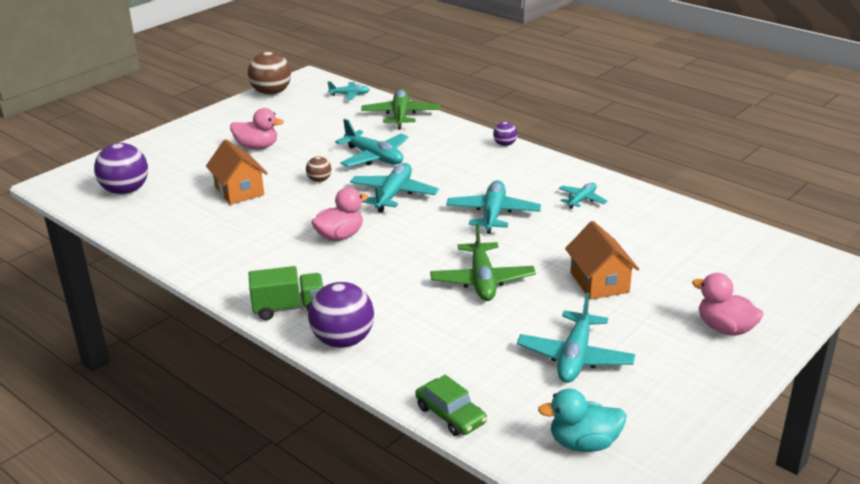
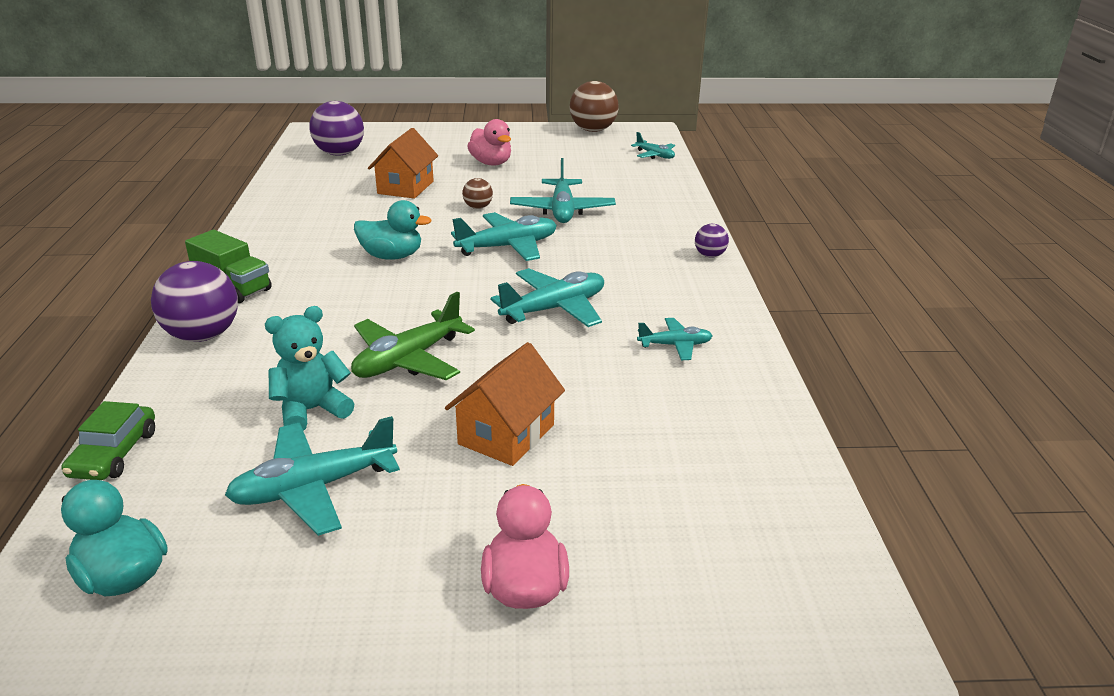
camera: 45 degrees right, 0 degrees up
(340, 236) = (392, 256): pink duck -> turquoise duck
(400, 116) = (662, 189): green plane -> none
(494, 332) = (311, 410): none -> turquoise teddy bear

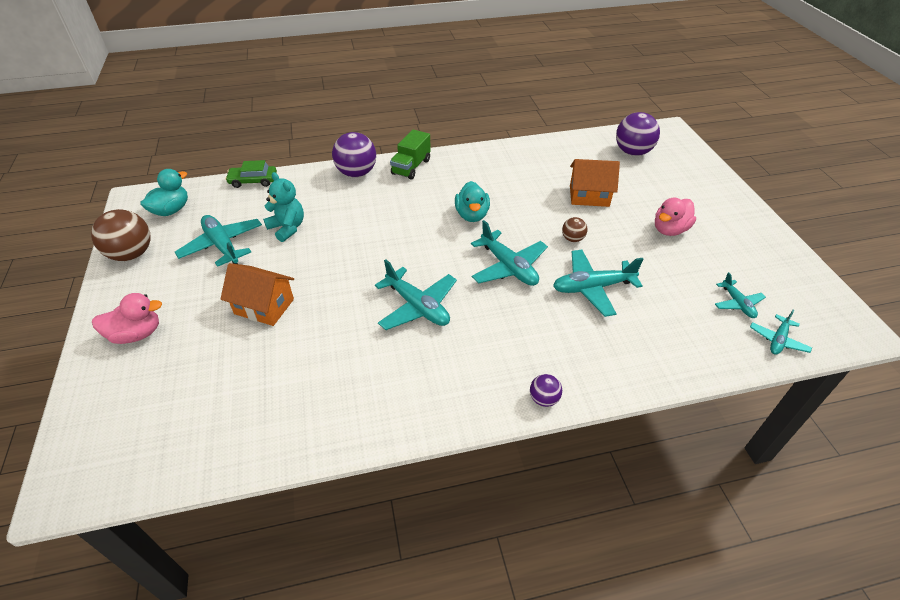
camera: 80 degrees right, 15 degrees up
(408, 360) = (341, 251): green plane -> none
(593, 130) = (813, 283): brown ball -> brown ball (132, 254)
(675, 345) = (376, 382): turquoise plane -> turquoise plane (737, 303)

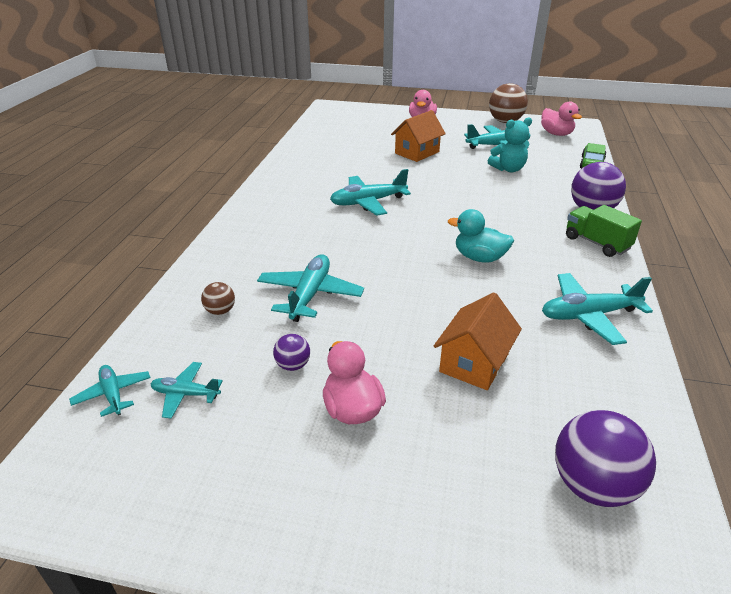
camera: 115 degrees right, 10 degrees down
(171, 210) = (556, 134): turquoise duck -> pink duck
(508, 267) = (380, 256): turquoise plane -> turquoise plane (588, 315)
(544, 399) = (228, 228): purple ball -> purple ball (293, 365)
(572, 239) = (394, 312): brown ball -> brown ball (220, 311)

